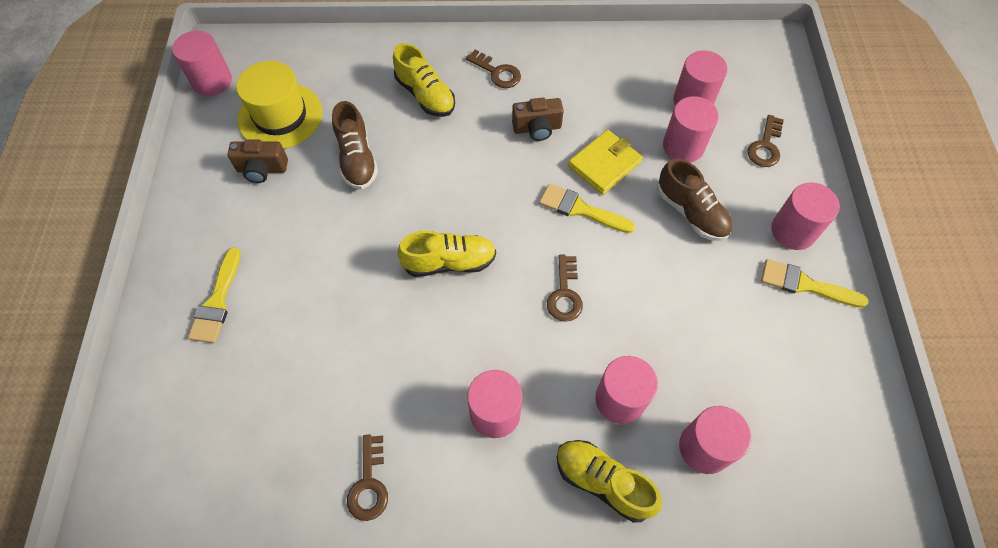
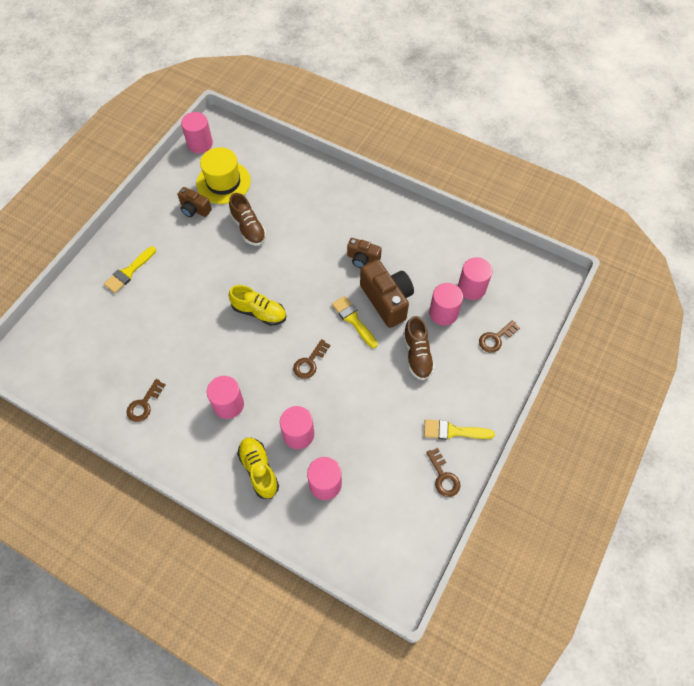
camera: 30 degrees right, 0 degrees up
(357, 159) = (248, 228): brown shoe -> brown shoe turned 45 degrees counterclockwise
(425, 95) = (312, 208): yellow shoe -> none
(497, 72) = (363, 213): brown key -> brown key (443, 476)
(604, 164) = (387, 300): yellow wallet -> brown camera
(793, 231) = (471, 397): pink cylinder -> none
(805, 285) = (453, 431): yellow brush -> yellow brush turned 45 degrees counterclockwise

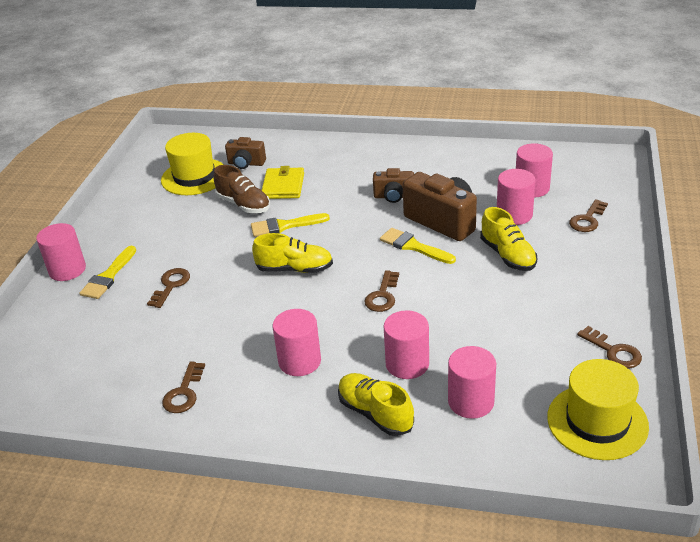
camera: 15 degrees left, 25 degrees down
(168, 297) = (171, 285): none -> brown key
(194, 209) = (169, 205): brown camera -> brown camera (246, 163)
(200, 144) = (151, 155): pink cylinder -> pink cylinder (67, 270)
(285, 217) = (283, 186): none -> yellow wallet
(399, 533) = (597, 421): none -> yellow hat
(417, 355) = (508, 255): brown shoe -> yellow shoe
(453, 431) = (595, 308): yellow brush -> yellow brush (284, 226)

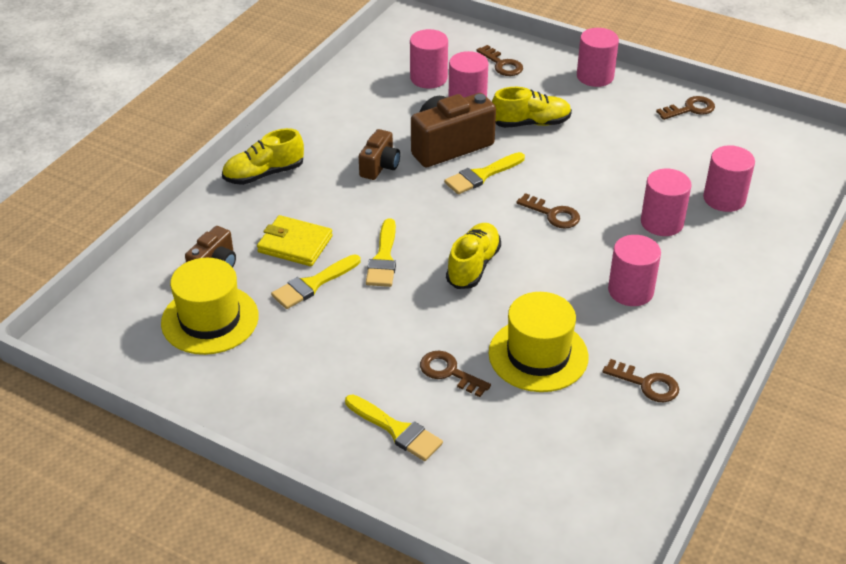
camera: 75 degrees left, 5 degrees up
(67, 270) = (357, 472): pink cylinder -> pink cylinder (595, 76)
(243, 204) = (313, 284): brown shoe -> yellow brush
(375, 413) = (720, 257): yellow shoe -> yellow shoe (264, 174)
(597, 421) = (767, 142): yellow hat -> yellow hat (538, 355)

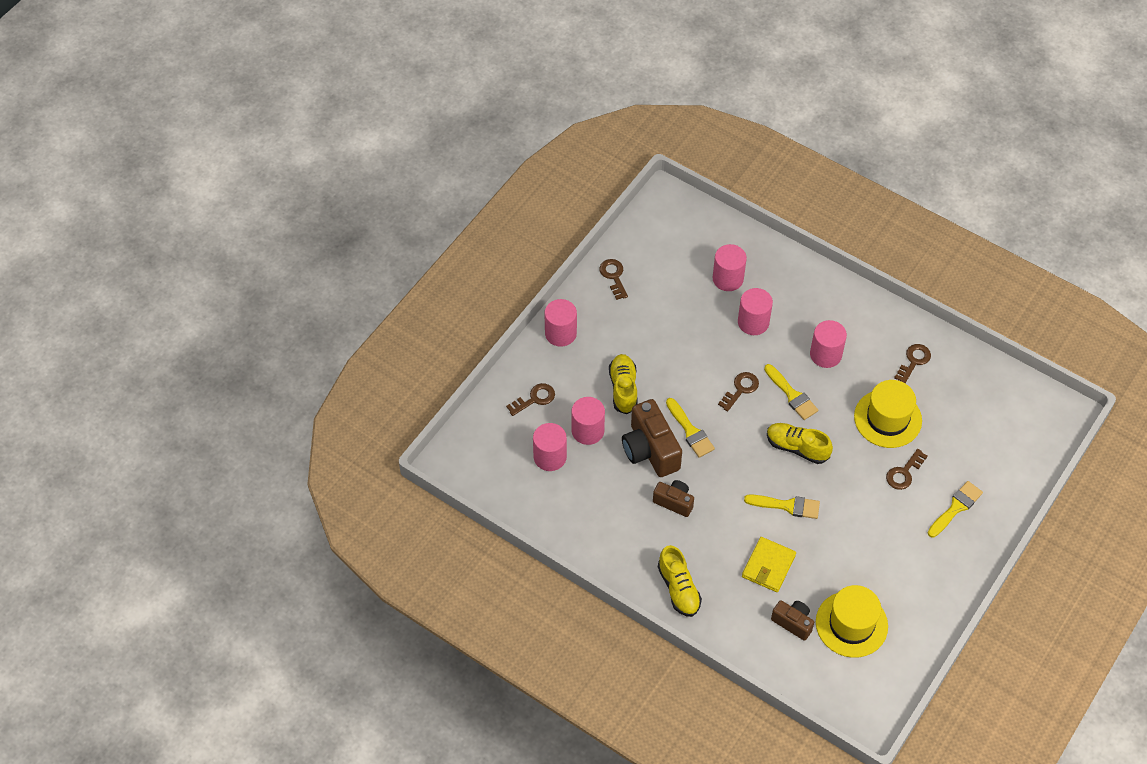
camera: 85 degrees left, 15 degrees up
(313, 284) = (814, 554): yellow brush -> yellow brush (792, 395)

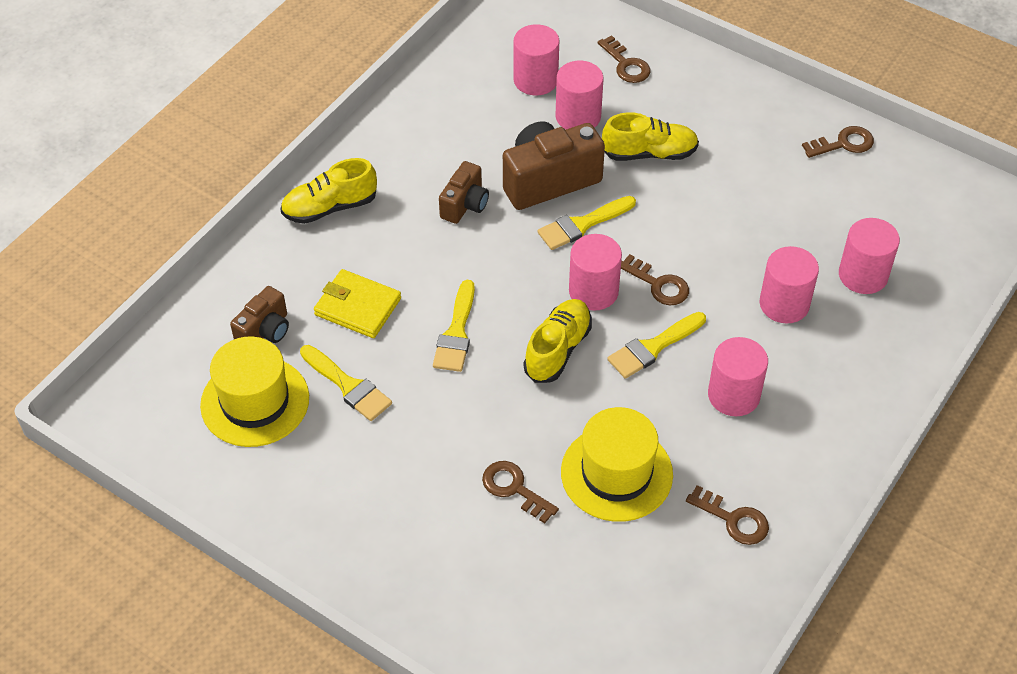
camera: 90 degrees right, 5 degrees down
(560, 333) = (735, 89): pink cylinder -> pink cylinder (593, 291)
(956, 507) = (448, 558): yellow brush -> yellow brush (348, 386)

